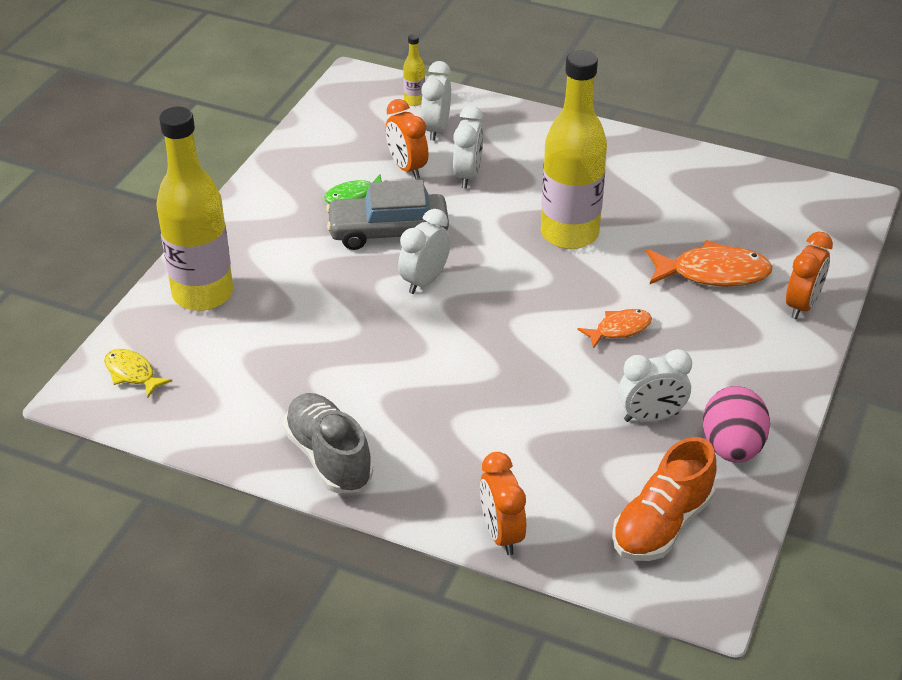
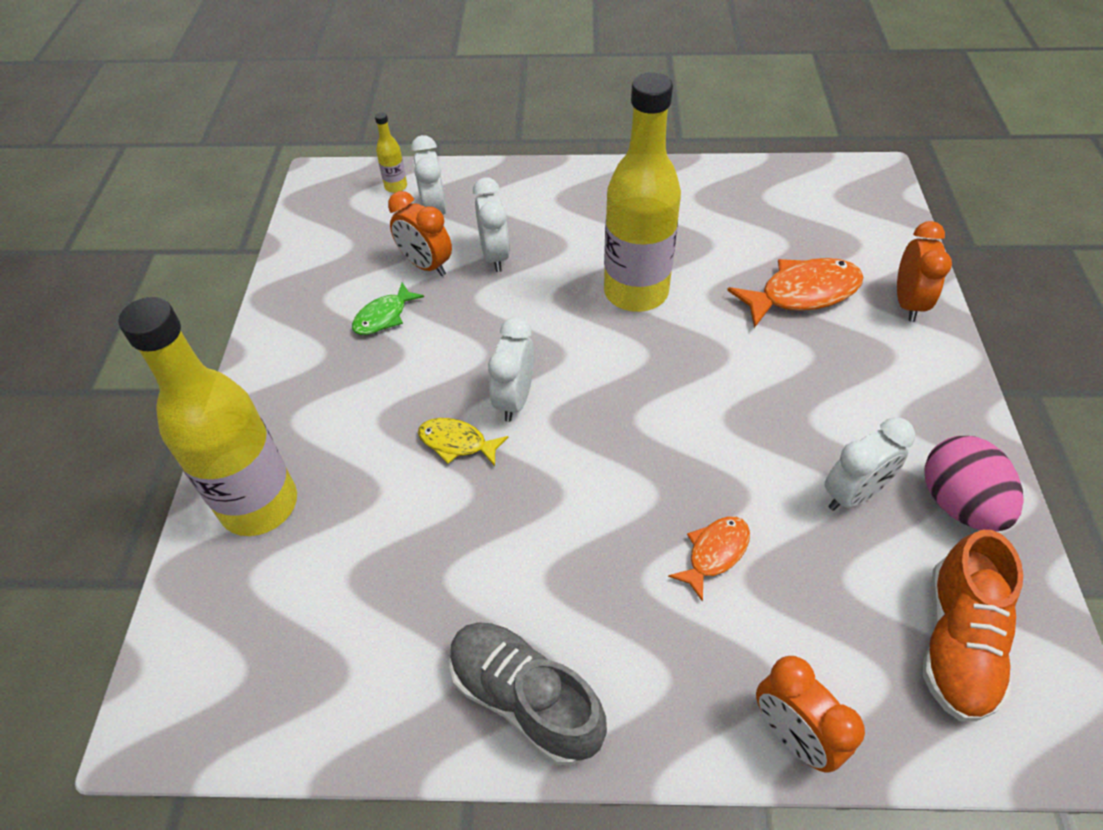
camera: 20 degrees left, 10 degrees up
(132, 373) = (212, 661): yellow fish -> yellow fish (457, 443)
(388, 232) = (443, 349): grey car -> none
(619, 329) = (753, 391): orange fish -> orange fish (714, 553)

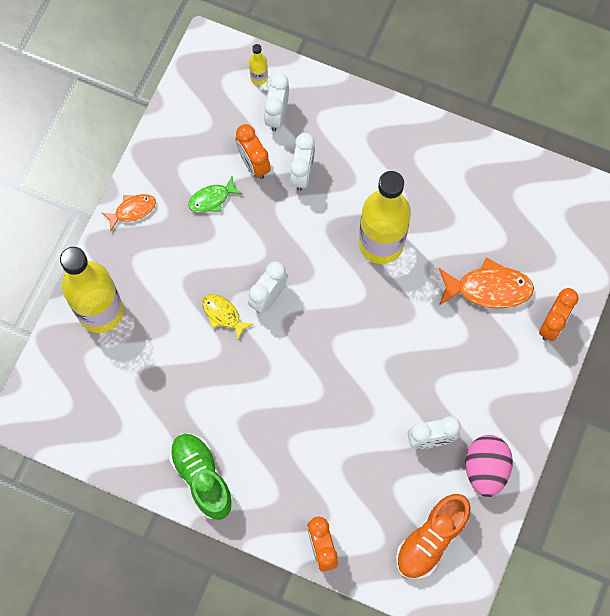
camera: 20 degrees right, 20 degrees up
(525, 698) = (202, 478): grey shoe -> green shoe
(714, 553) = (334, 442): orange fish -> orange fish (132, 210)

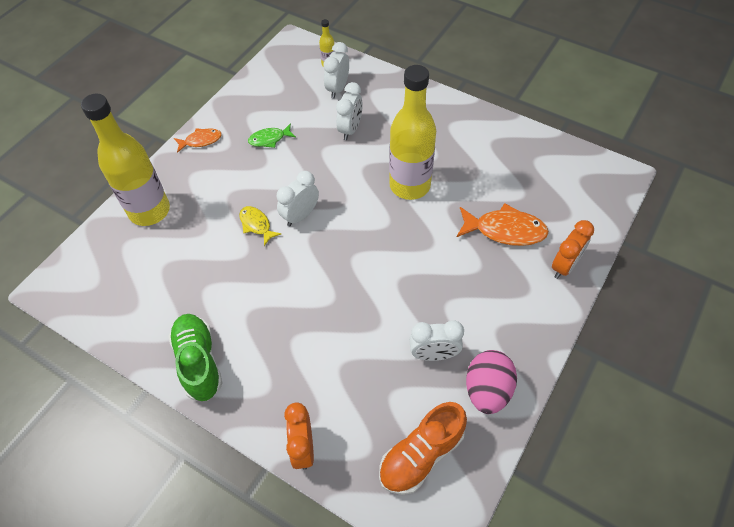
camera: 10 degrees right, 15 degrees down
(253, 164) = (311, 119): orange clock -> none

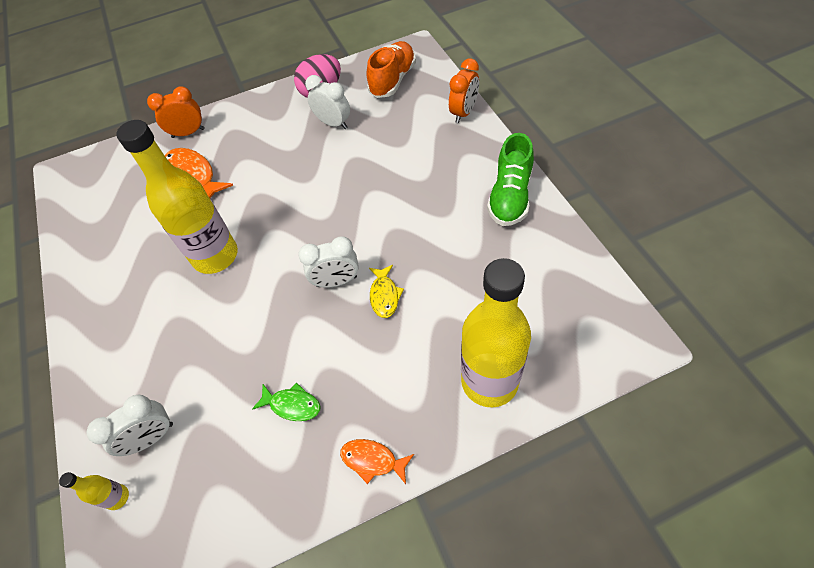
camera: 140 degrees left, 0 degrees up
(350, 129) = (199, 360): white clock -> none
(421, 455) = (393, 80): orange shoe -> orange shoe turned 60 degrees counterclockwise

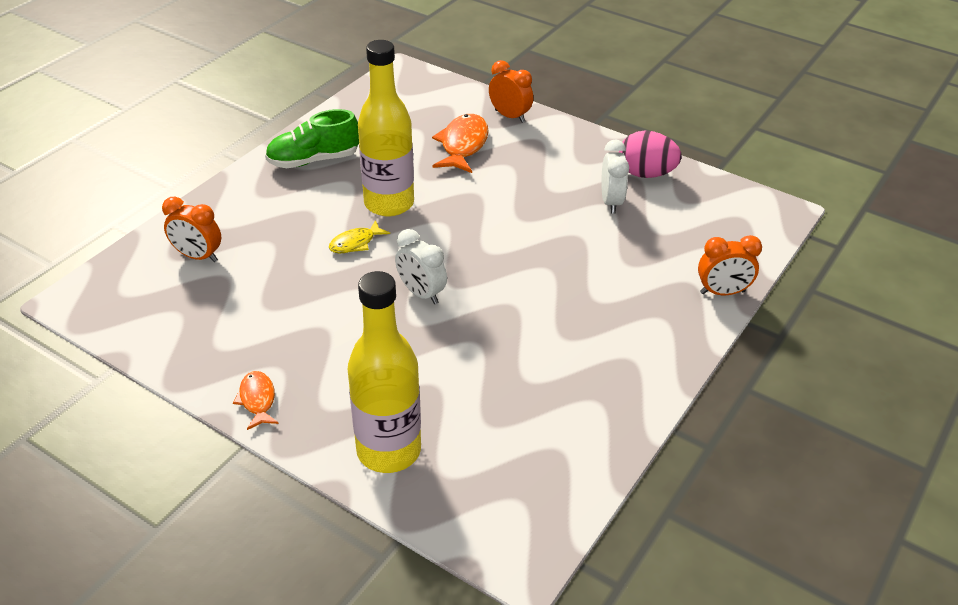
camera: 50 degrees right, 15 degrees down
(117, 497) = (141, 264): yellow bottle -> none
(151, 438) = (198, 256): white clock -> orange clock
(292, 405) = (277, 324): green fish -> none
(384, 295) = (430, 333): yellow fish -> yellow fish (355, 243)
(393, 80) = (715, 217): orange shoe -> none
(510, 197) = (633, 379): green shoe -> green shoe (313, 160)

